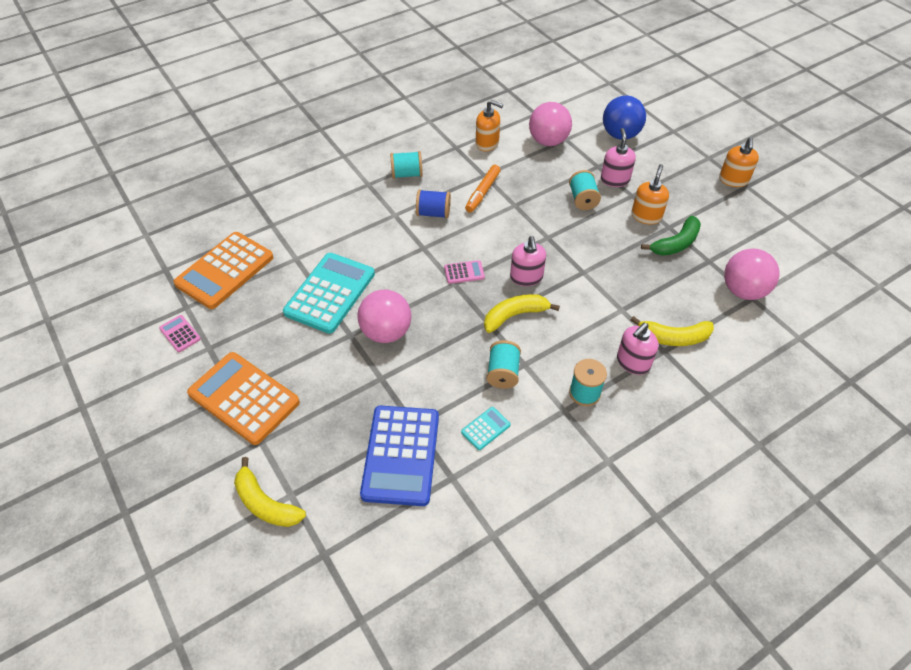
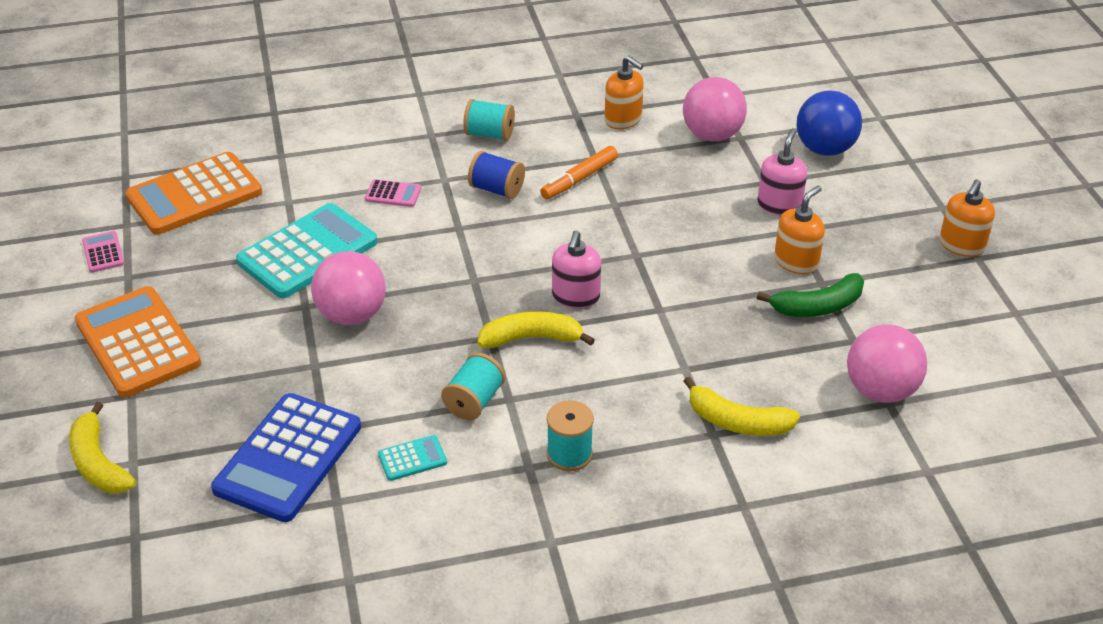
camera: 20 degrees right, 10 degrees down
(464, 272) = (495, 270): pink calculator -> pink calculator (393, 194)
(582, 199) = (716, 219): turquoise spool -> none
(633, 362) = (659, 436): pink soap dispenser -> none

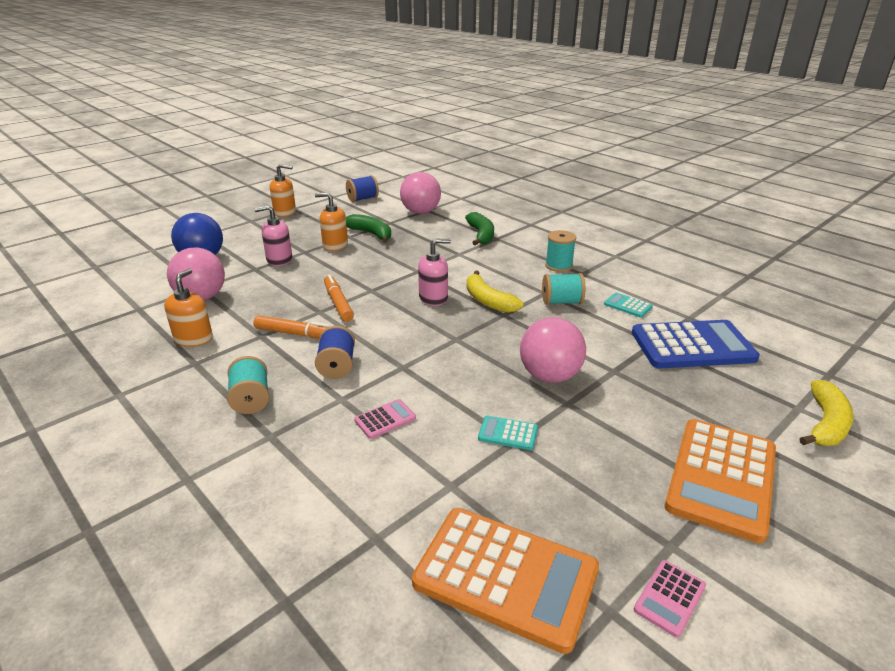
camera: 120 degrees left, 10 degrees down
(307, 252) = (508, 433): turquoise calculator -> turquoise calculator, size x0.43
(393, 194) = (385, 419): pink calculator -> pink calculator turned 75 degrees clockwise
(623, 221) = (338, 303): none -> orange marker
(737, 422) = (481, 235): yellow banana -> green banana
(986, 343) = (362, 199): none -> blue spool

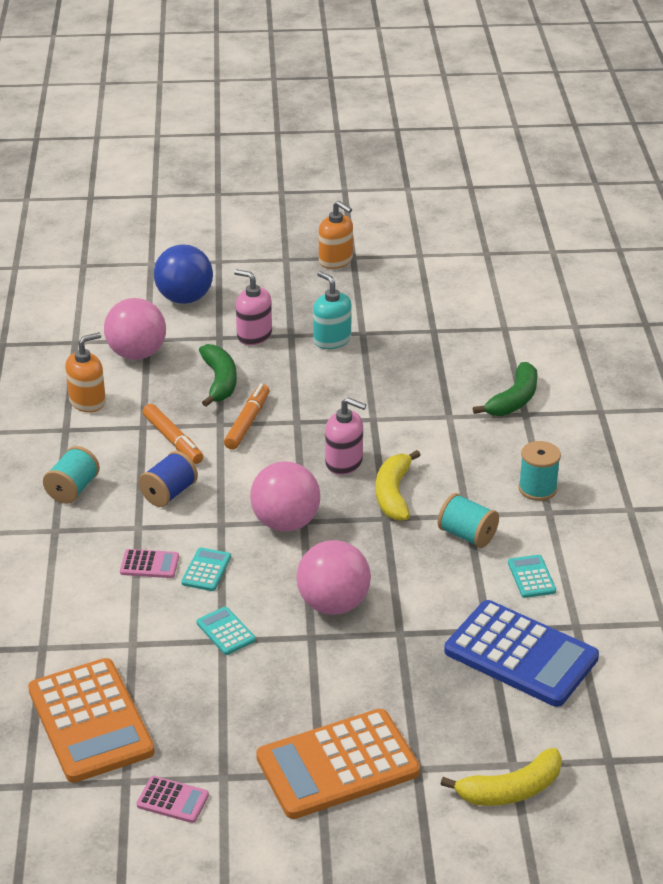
camera: 40 degrees right, 5 degrees up
(335, 245) = (332, 340): orange soap dispenser -> turquoise soap dispenser
(362, 199) = (450, 274): blue spool -> none
(371, 234) = (390, 339): green banana -> green banana (219, 381)
(421, 212) = (491, 329): pink ball -> pink ball (285, 523)
(434, 400) = (206, 570): none -> turquoise calculator
(669, 598) = (172, 800): pink calculator -> pink calculator turned 150 degrees counterclockwise

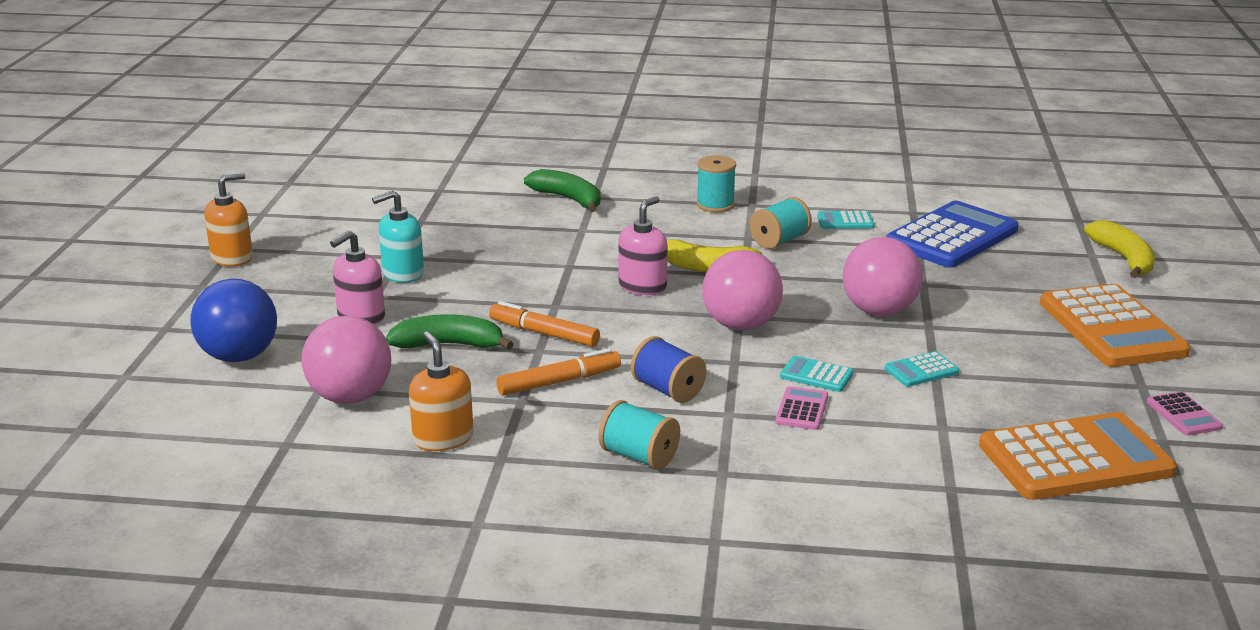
camera: 80 degrees left, 10 degrees down
(172, 800) = (1183, 415): pink calculator -> pink calculator turned 135 degrees clockwise

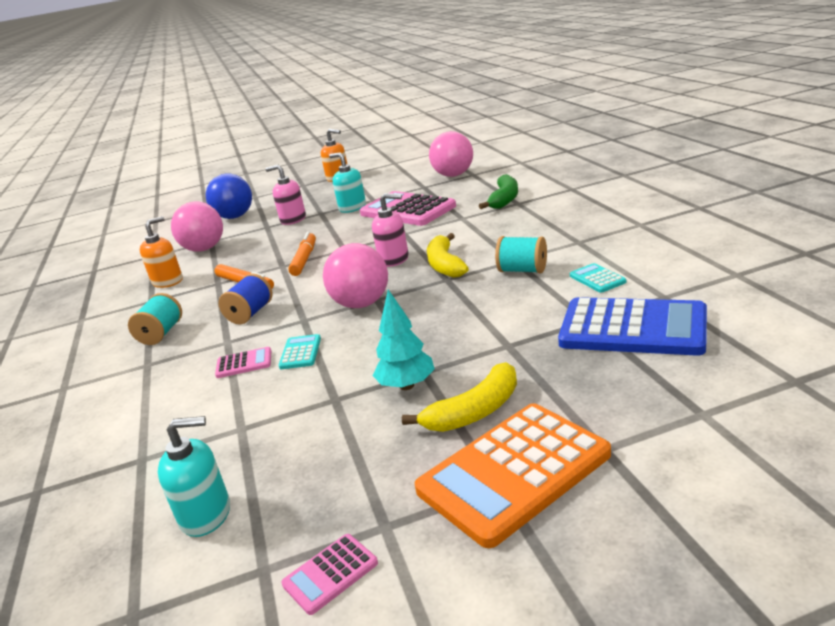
camera: 70 degrees right, 0 degrees up
(449, 345) = (274, 246): green banana -> none
(491, 248) = (407, 210): none -> pink calculator
(715, 205) = (558, 233): turquoise spool -> none
(879, 311) = (432, 343): pink ball -> pink ball (453, 175)
(921, 370) = (336, 391): turquoise calculator -> none
(946, 338) = (407, 385): none -> turquoise tree
(1075, 459) = (206, 515): orange calculator -> turquoise soap dispenser
(1123, 259) = (722, 437): yellow banana -> yellow banana (474, 411)

